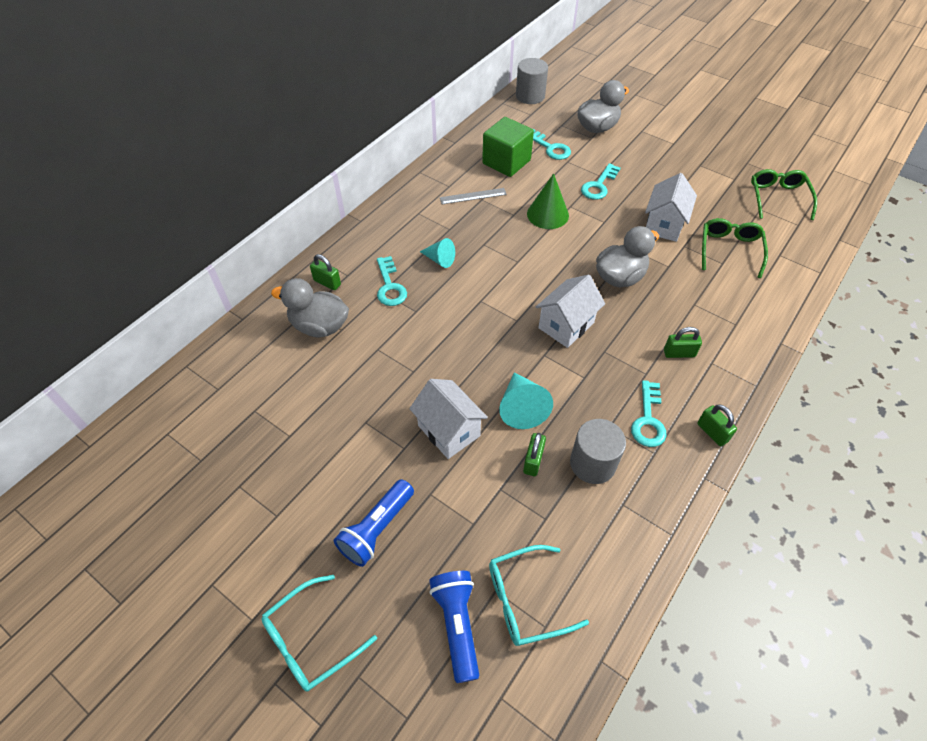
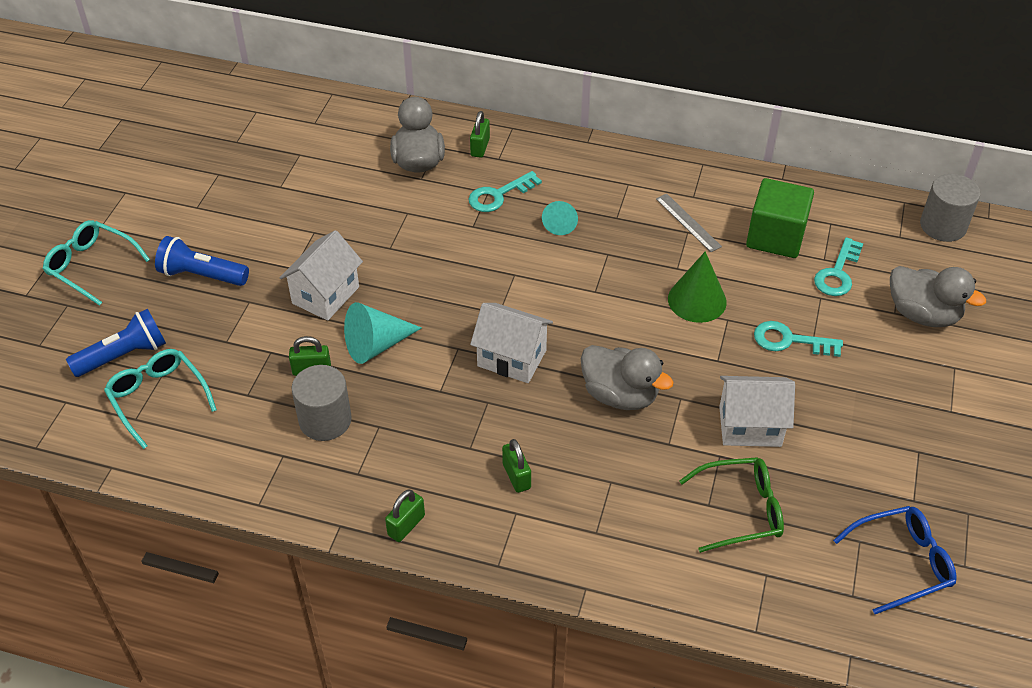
camera: 70 degrees right, 5 degrees down
(648, 420) = (401, 460): turquoise key -> none
(778, 198) = (902, 562): green glasses -> blue glasses

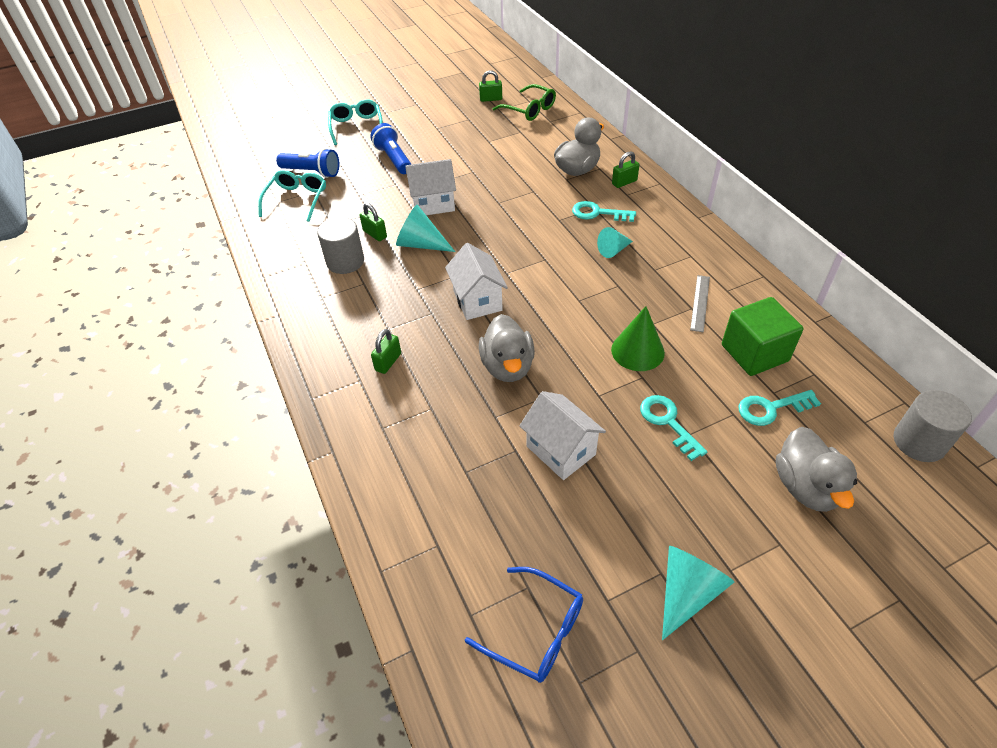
camera: 50 degrees right, 0 degrees up
(406, 525) = (303, 340): green padlock -> green padlock (491, 99)
(741, 510) = (480, 493): green glasses -> green glasses (529, 110)
(947, 449) = (687, 592): none -> turquoise cone

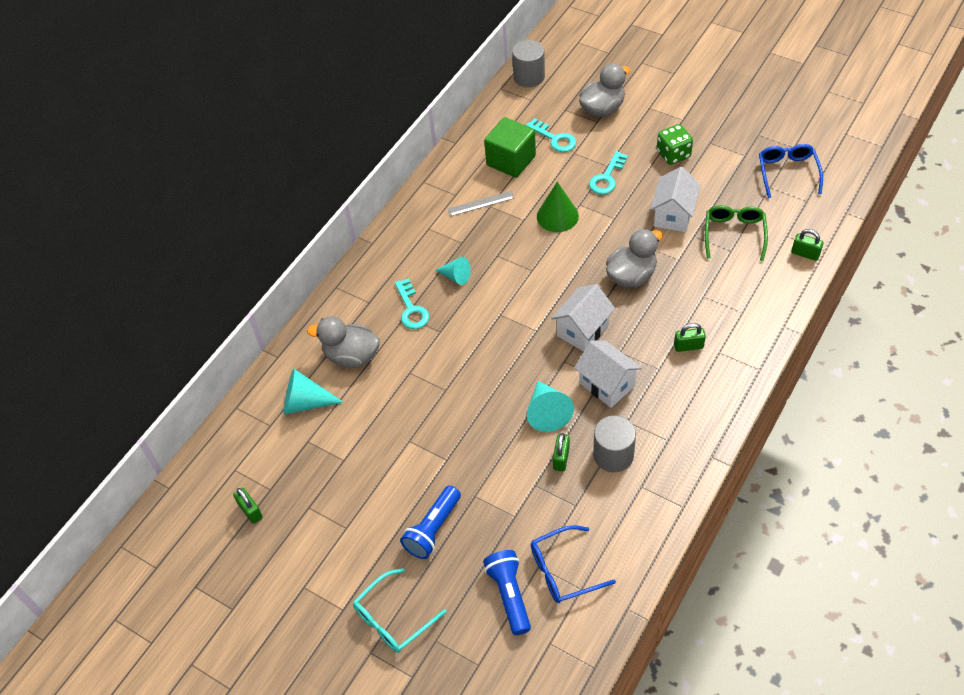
camera: 120 degrees left, 5 degrees up
(297, 200) = (563, 570): turquoise glasses -> blue glasses
(433, 204) = (484, 440): white house -> white house (607, 384)
(529, 110) = (255, 457): green glasses -> green glasses (734, 234)
(624, 182) = (351, 312): green padlock -> green padlock (805, 254)
(664, 514) = (673, 154): none -> green dice
(687, 592) = (710, 129): turquoise cone -> turquoise cone (305, 402)

